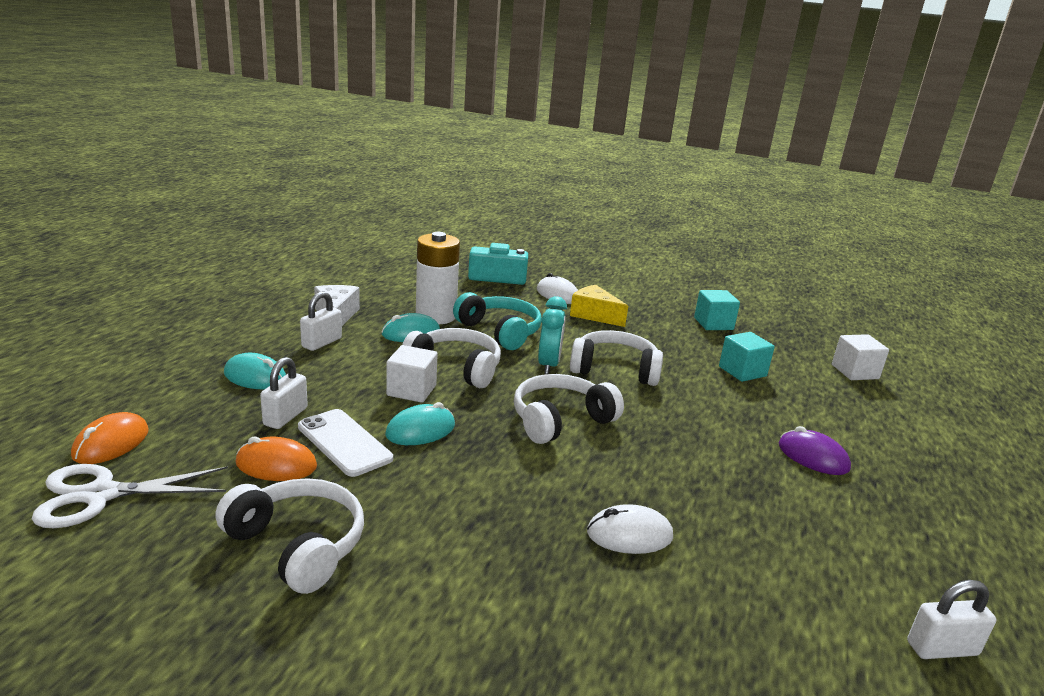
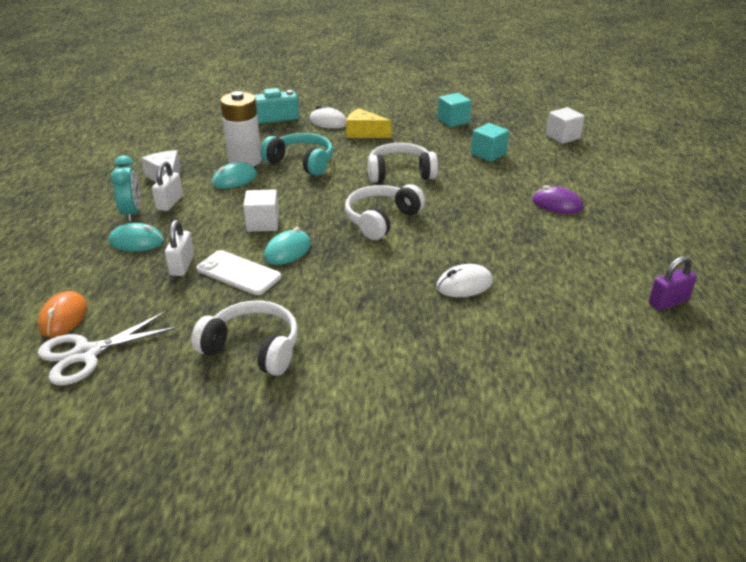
camera: 15 degrees left, 10 degrees up
(276, 465) = (200, 301): orange mouse -> none
(455, 368) = (285, 199): white headphones -> none
(548, 365) = (351, 180): turquoise clock -> turquoise clock (132, 213)
(942, 648) = (668, 302): white padlock -> purple padlock

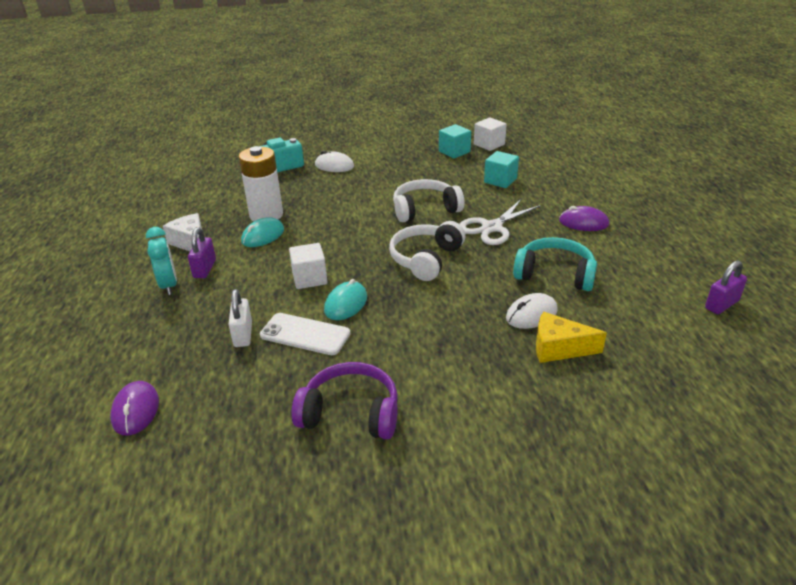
camera: 10 degrees left, 0 degrees up
(63, 317) = (135, 410): orange mouse -> purple mouse
(86, 354) = (176, 447): white scissors -> white scissors (492, 227)
(137, 241) = (185, 315): turquoise mouse -> none
(170, 203) = (205, 269): white padlock -> purple padlock
(252, 348) = (350, 413): white headphones -> purple headphones
(301, 162) = (324, 210): turquoise headphones -> turquoise headphones (554, 274)
(364, 133) = (374, 173): yellow cheese -> yellow cheese (559, 348)
(562, 137) = (561, 156): white cube -> white cube (489, 144)

